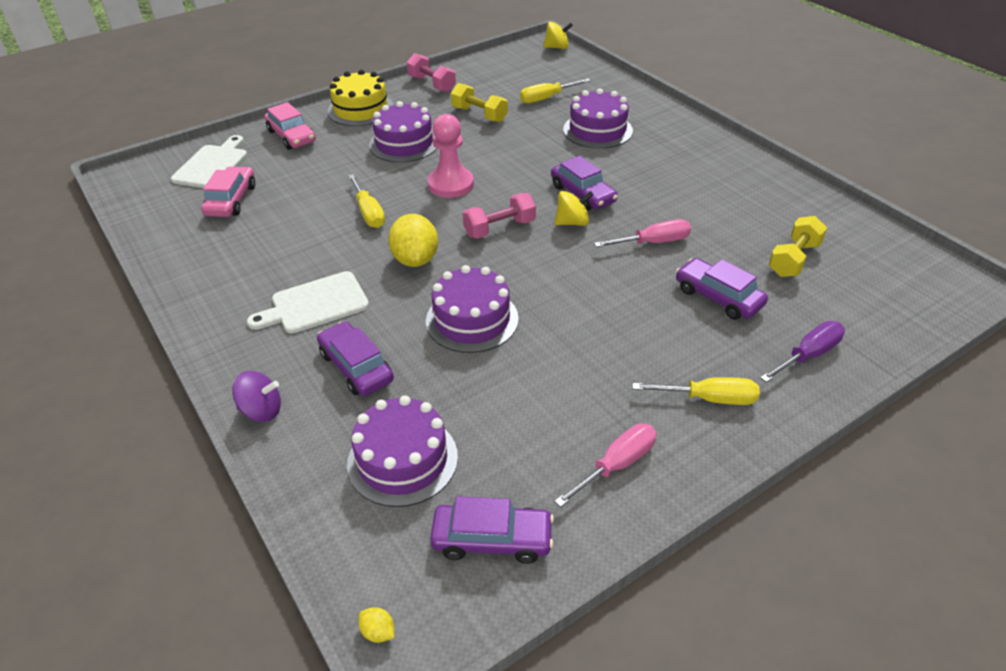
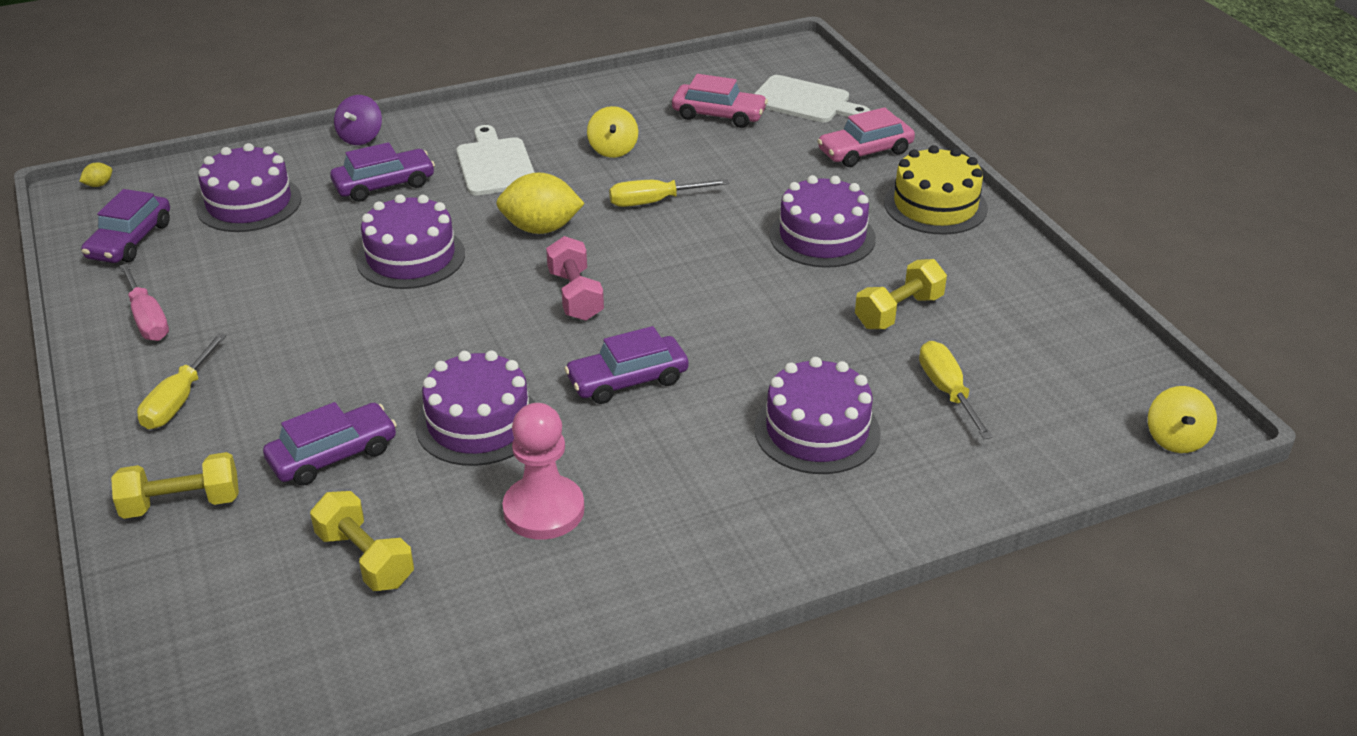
camera: 100 degrees right, 5 degrees down
(431, 84) = (1015, 274): pink dumbbell -> none
(451, 184) = (697, 267): pink pawn -> pink pawn (544, 510)
(572, 222) = (560, 358): yellow spinning top -> yellow spinning top (613, 150)
(652, 242) = (478, 423): pink screwdriver -> purple cake
(808, 355) = (181, 503): purple screwdriver -> yellow dumbbell

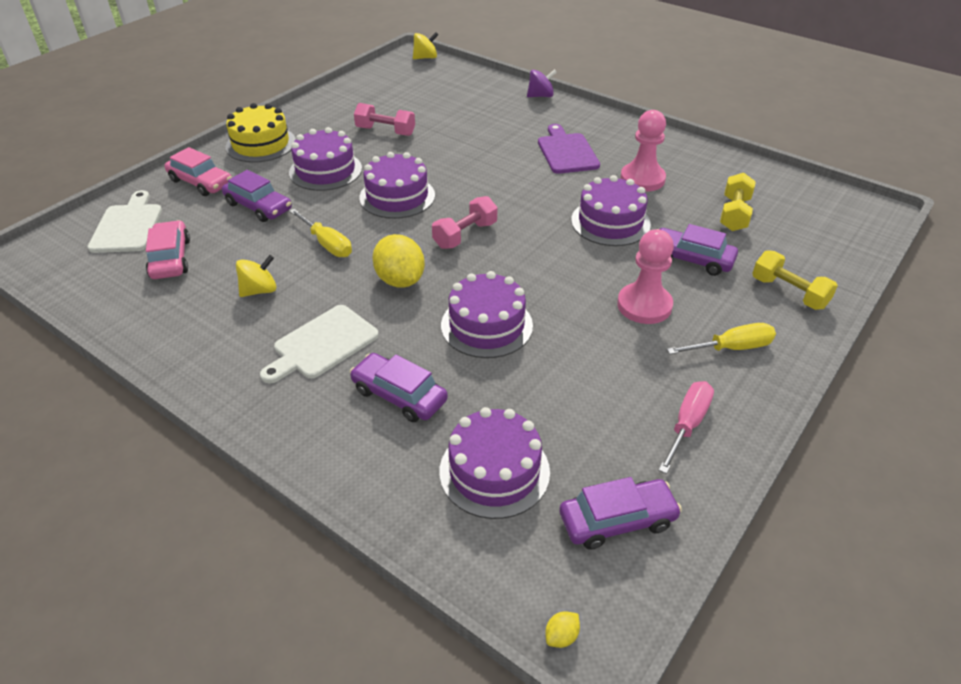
camera: 120 degrees left, 5 degrees up
(99, 185) = (561, 636): yellow lemon -> yellow lemon turned 60 degrees counterclockwise
(310, 372) = (644, 305): none -> pink pawn
(360, 137) = (326, 461): purple spinning top -> purple spinning top (540, 96)
(627, 380) = (524, 189): purple car -> purple car (258, 206)
(692, 466) = (567, 152): none -> purple cutting board
(817, 431) = (506, 129): purple cake -> purple cake (397, 196)
(899, 312) = (385, 131): yellow dumbbell -> pink dumbbell
(947, 392) = (442, 106): yellow screwdriver -> none

